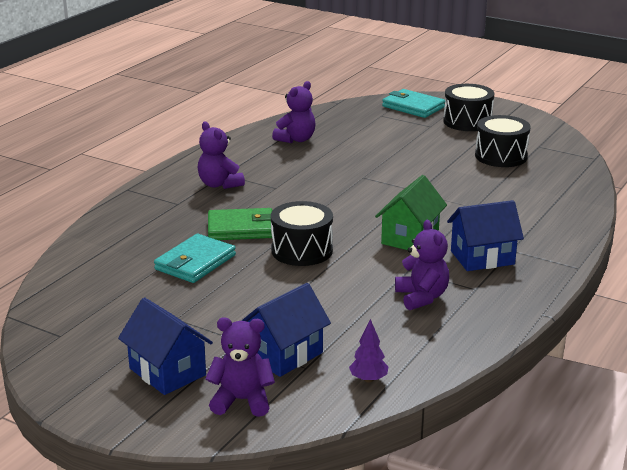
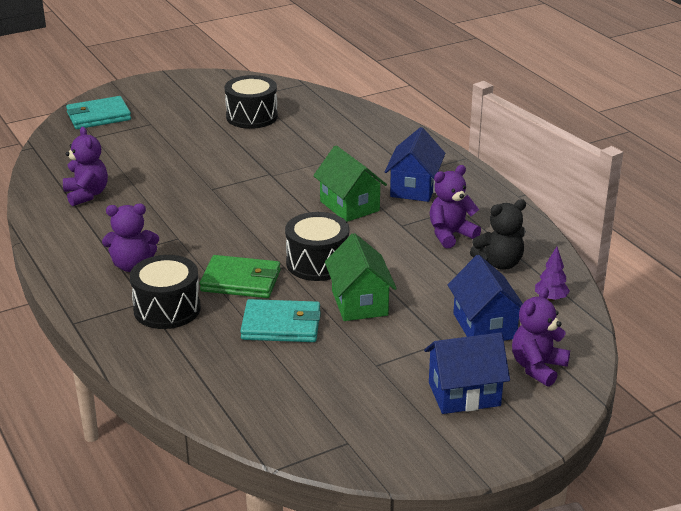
camera: 60 degrees left, 5 degrees up
(195, 262) = (281, 325): turquoise wallet -> turquoise wallet turned 60 degrees counterclockwise
(241, 228) = (241, 281): green wallet -> green wallet turned 75 degrees clockwise
(261, 285) = (359, 303): none -> green house
(401, 335) = (499, 263): none -> black teddy bear
(421, 297) = (450, 235): purple teddy bear -> purple teddy bear turned 45 degrees counterclockwise
(467, 121) = (166, 105): black drum -> black drum (167, 309)

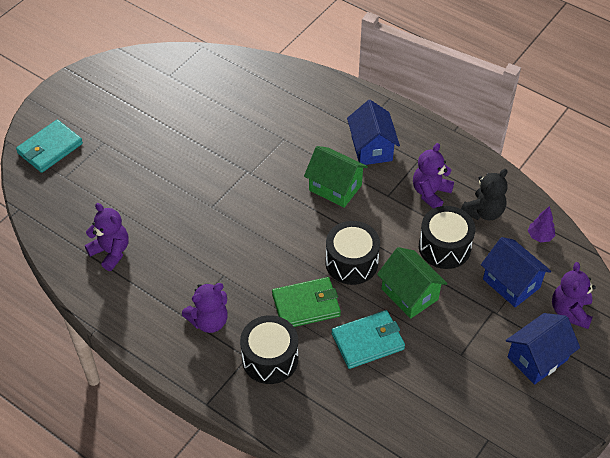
camera: 25 degrees left, 20 degrees up
(252, 116) = (186, 104): black drum -> black drum (444, 247)

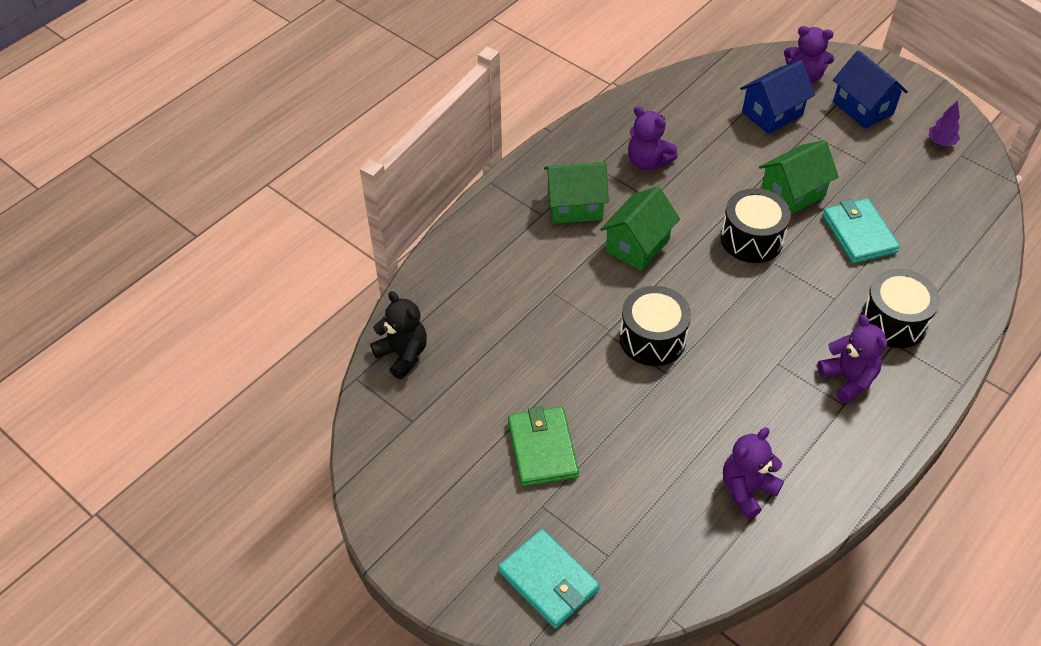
camera: 85 degrees left, 0 degrees up
(306, 305) = (815, 284): green wallet -> green wallet (542, 449)
(371, 148) = (574, 206): blue house -> green house
(444, 247) = (726, 158): black drum -> black drum (652, 338)
(483, 212) = (676, 122): black teddy bear -> black teddy bear (403, 355)
(540, 236) = (709, 84): purple tree -> purple tree (941, 142)

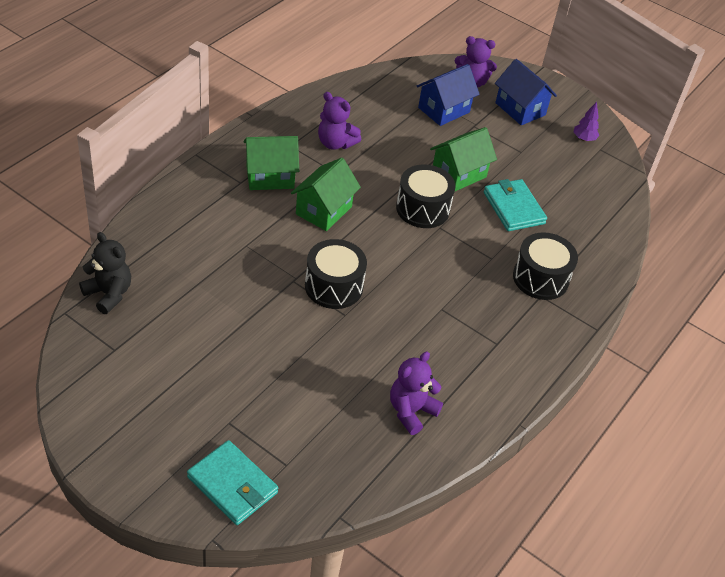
camera: 10 degrees left, 5 degrees down
(542, 449) = (232, 375): green wallet -> none
(848, 379) = (501, 323): purple teddy bear -> none

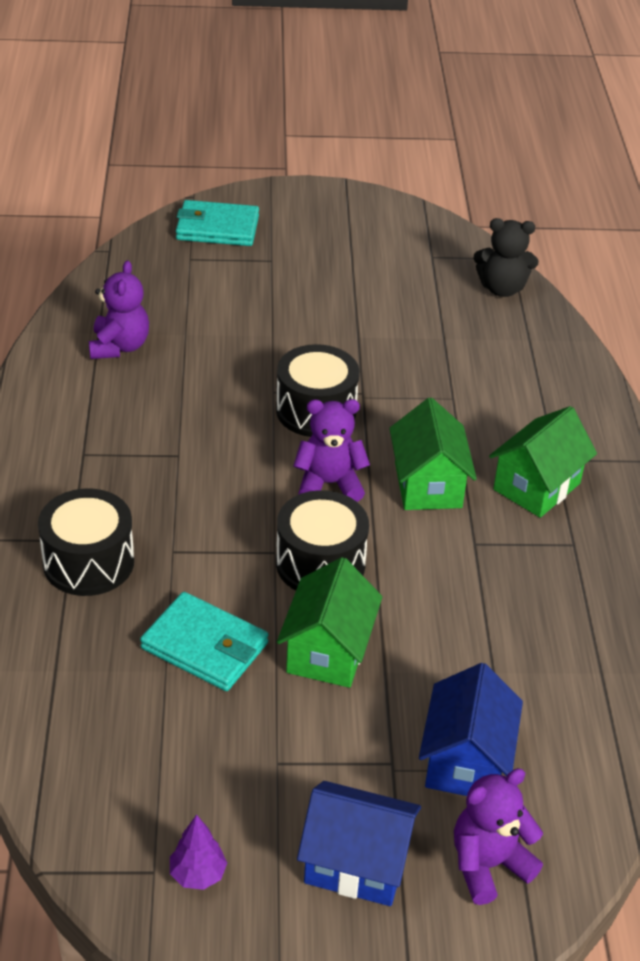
camera: 145 degrees right, 5 degrees down
(335, 143) = (530, 586): purple teddy bear -> purple teddy bear (329, 484)

